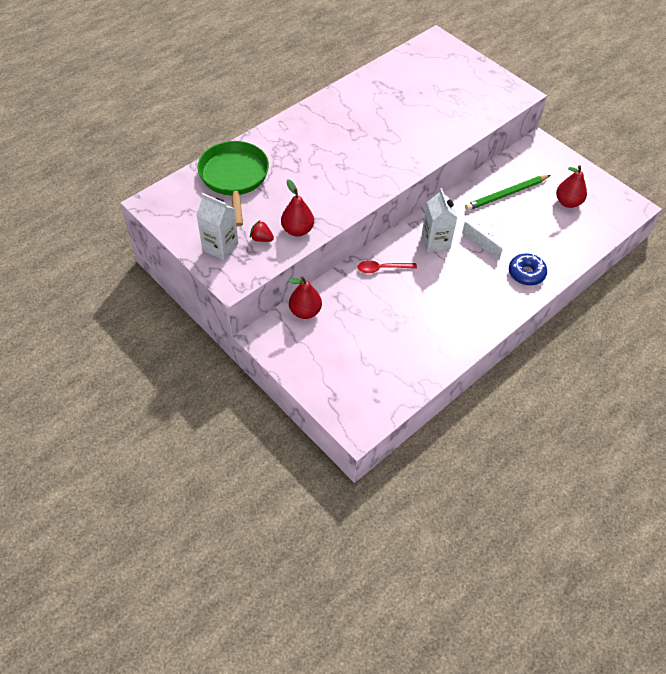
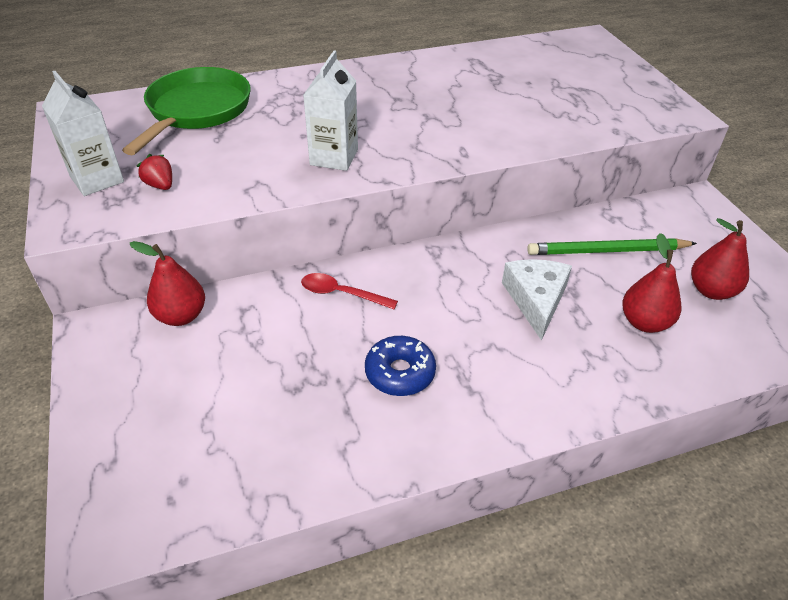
camera: 25 degrees right, 10 degrees down
(297, 230) = (219, 189): red pear -> red pear (644, 322)
(435, 242) = (451, 282): white carton -> white carton (334, 157)
(526, 273) = (579, 376): blue donut -> blue donut (400, 373)

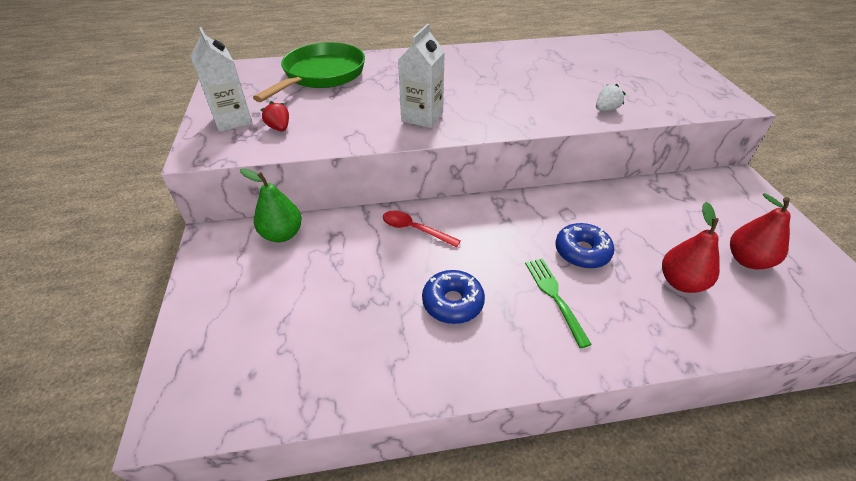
camera: 10 degrees right, 0 degrees up
(181, 316) = (282, 234): red pear -> green pear
(512, 353) = (555, 296): none -> green fork
(536, 300) = (582, 252): white cheese -> blue donut
(545, 132) = (606, 109): none -> white strawberry
(607, 251) = (651, 216): green pencil -> none

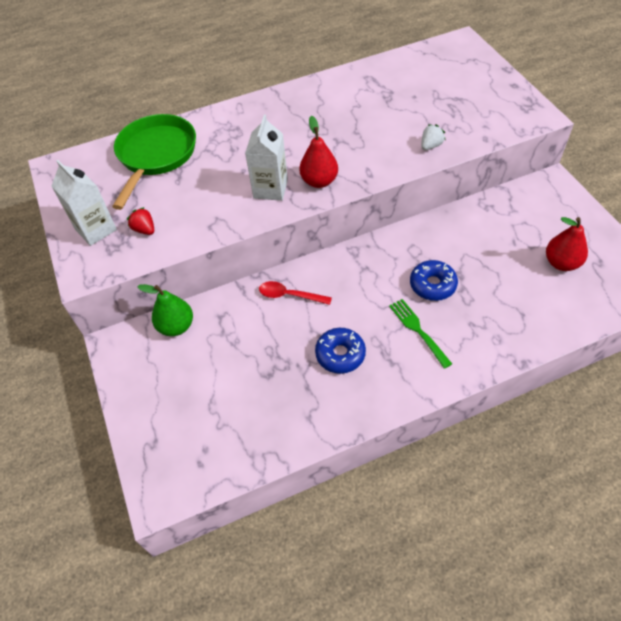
camera: 10 degrees left, 10 degrees up
(681, 282) = (512, 295): red pear -> red pear (319, 181)

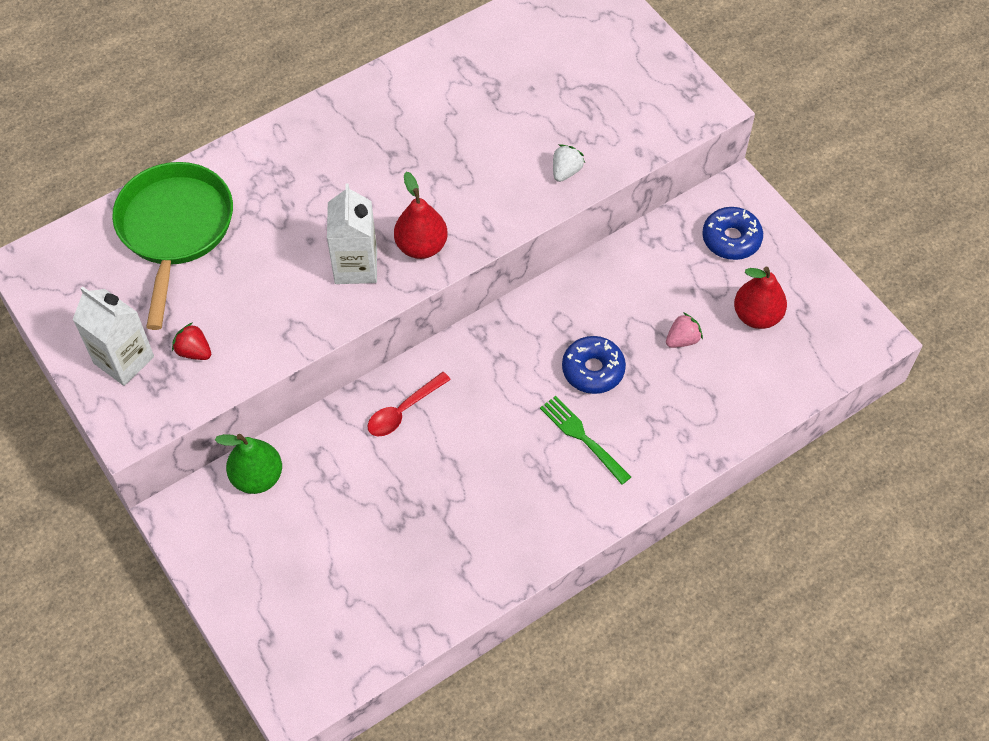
camera: 15 degrees left, 5 degrees up
(289, 295) = (403, 411): red spoon -> red spoon turned 45 degrees counterclockwise
(340, 354) = (487, 485): blue donut -> blue donut (731, 239)
(502, 272) = (682, 339): none -> pink strawberry

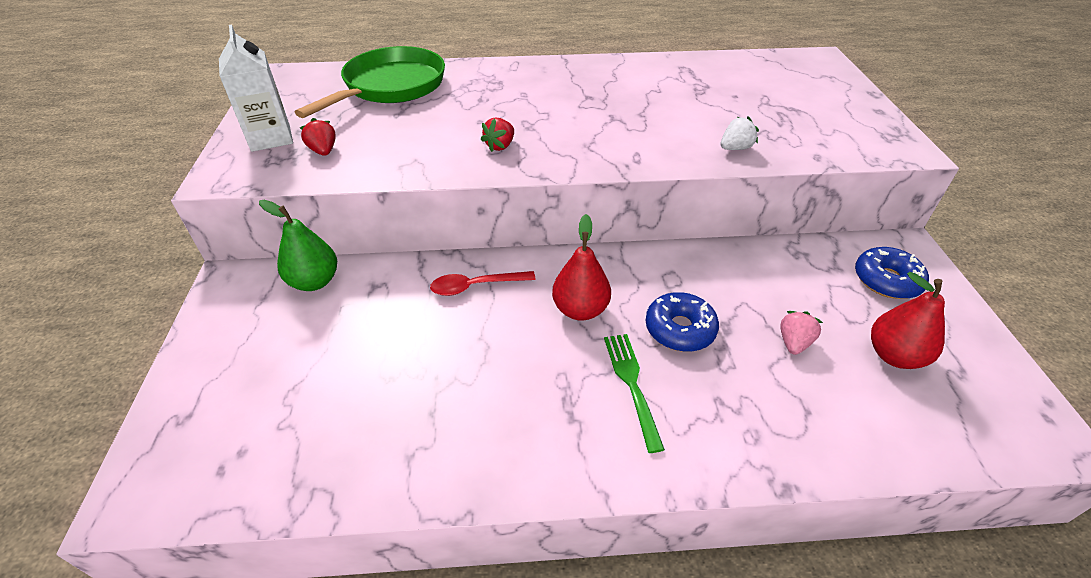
camera: 30 degrees right, 15 degrees down
(356, 266) = (500, 146): white carton -> red strawberry
(421, 246) = (566, 152): red pear -> red pear (580, 309)
(682, 339) = (794, 342): pink strawberry -> pink strawberry turned 60 degrees counterclockwise

